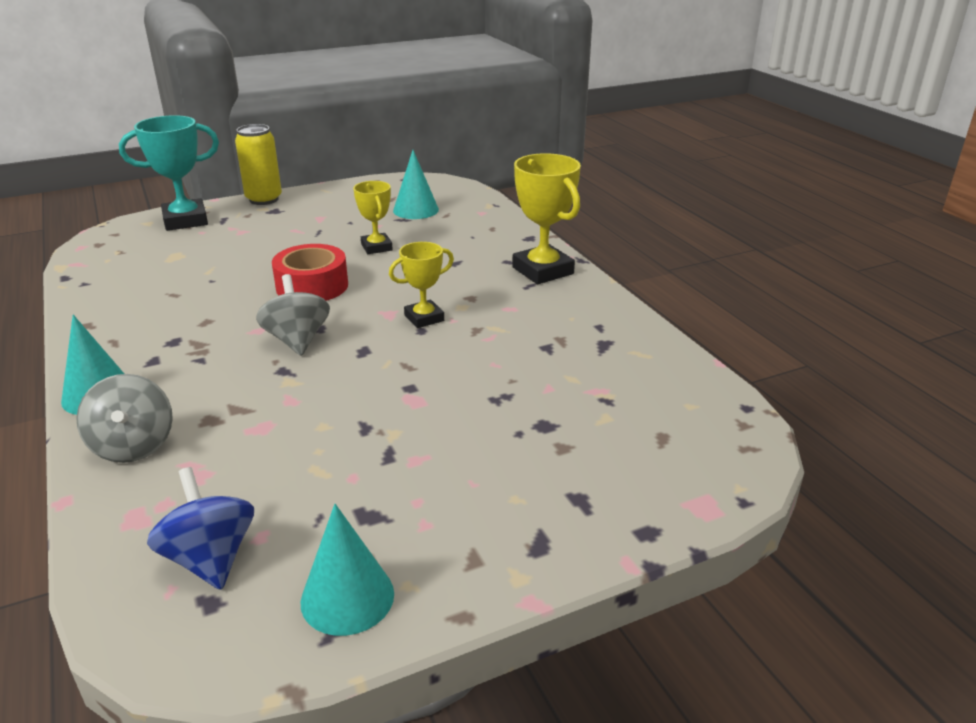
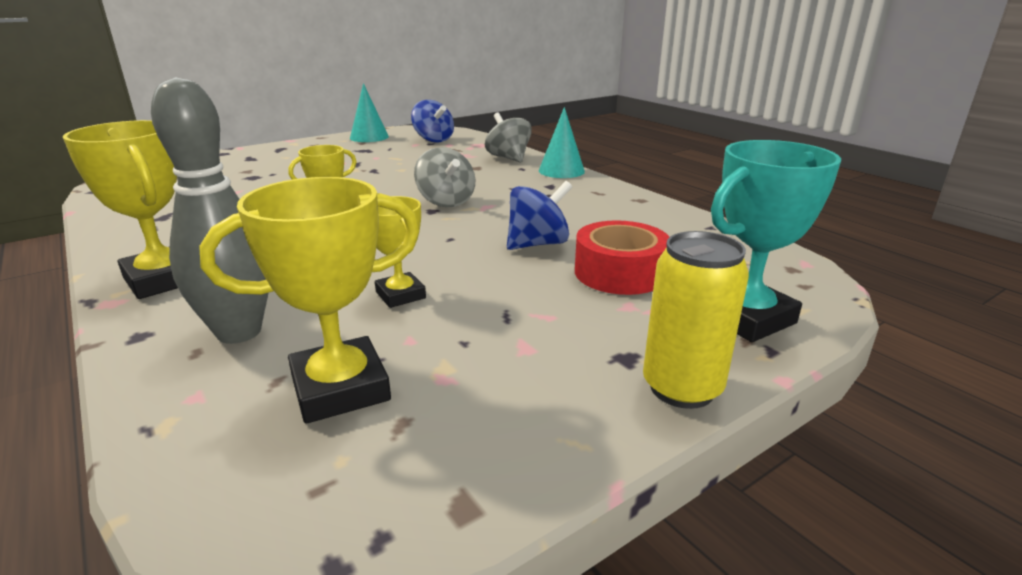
camera: 170 degrees right, 5 degrees down
(252, 278) = (537, 244): none -> blue spinning top
(312, 286) = (461, 241): red tape -> red tape (620, 273)
(416, 210) = (340, 388): turquoise cone -> yellow trophy
(473, 235) = (239, 332): none -> grey bowling pin

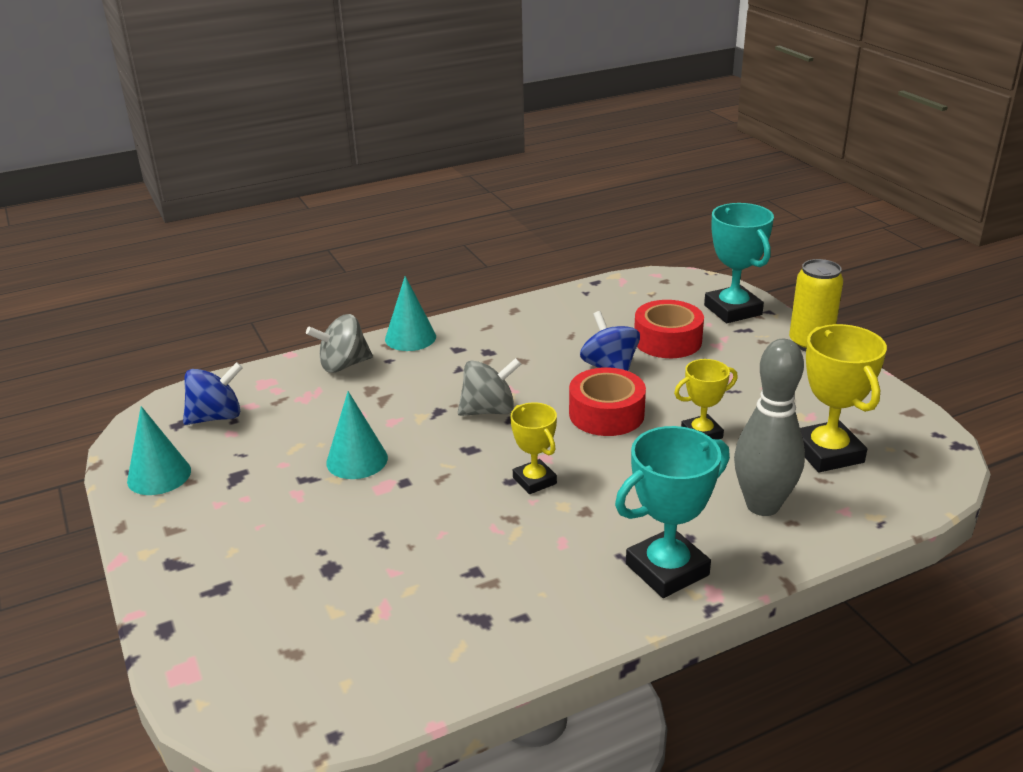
camera: 80 degrees left, 5 degrees up
(164, 279) = (667, 569): yellow trophy -> turquoise trophy
(376, 172) = (357, 460): none -> turquoise cone
(442, 246) = (606, 414): none -> red tape

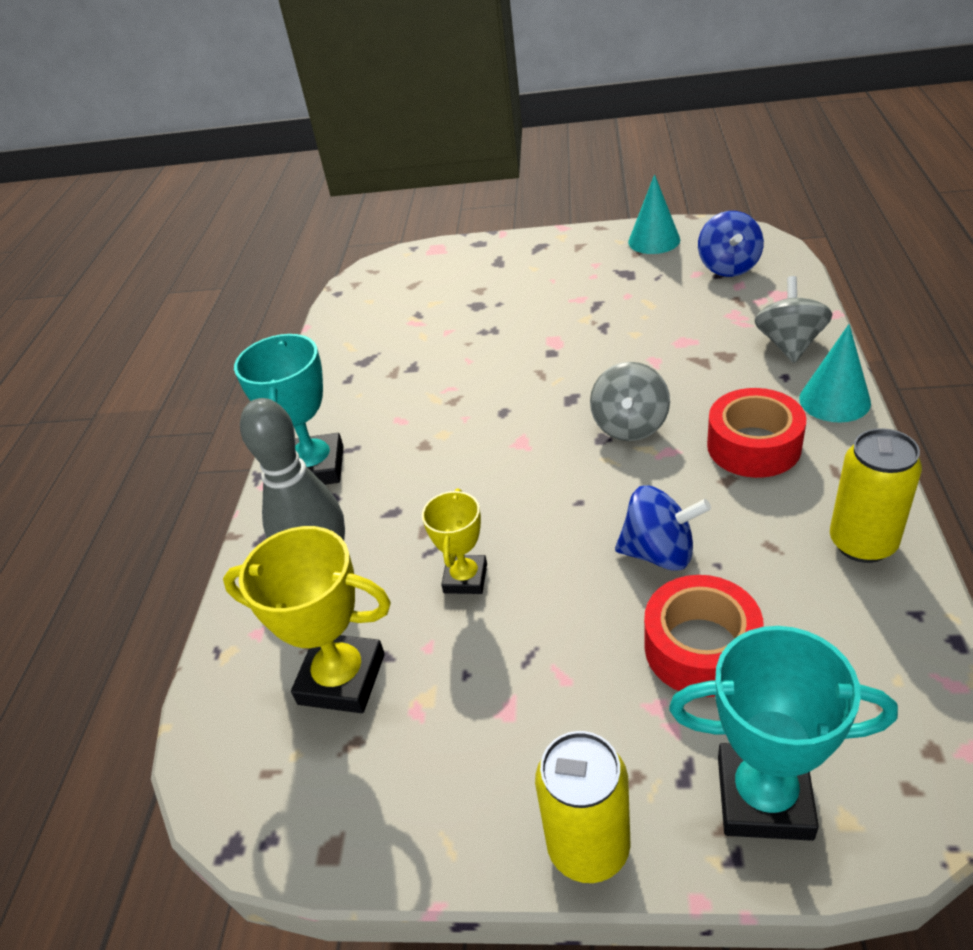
camera: 125 degrees right, 10 degrees up
(357, 460) = (603, 332): turquoise cone -> none
(534, 480) = (490, 426): yellow trophy -> none
(546, 311) = (862, 543): none -> yellow can
(606, 414) = (561, 512): red tape -> red tape (753, 446)

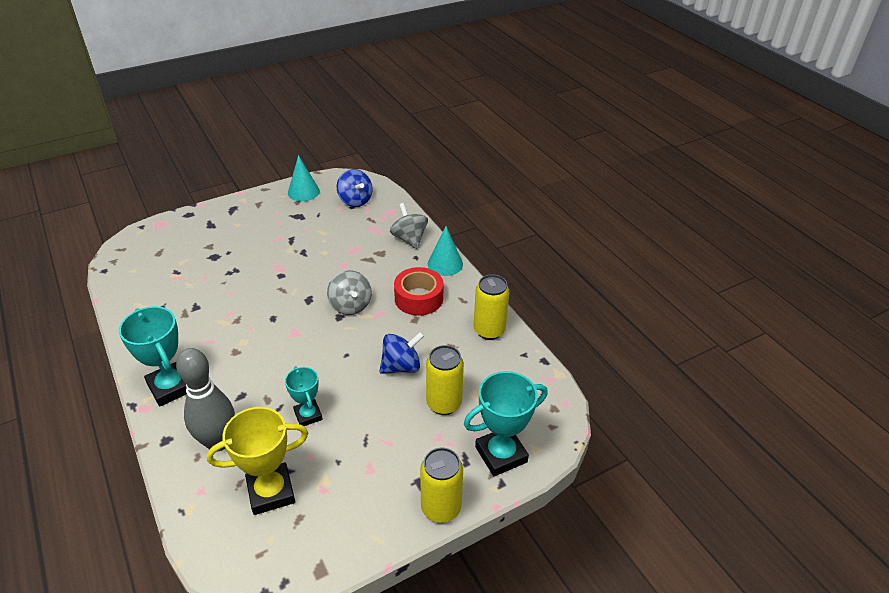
camera: 40 degrees left, 0 degrees up
(465, 578) = (308, 415): yellow trophy -> turquoise trophy
(701, 648) = (444, 403): red tape -> yellow can

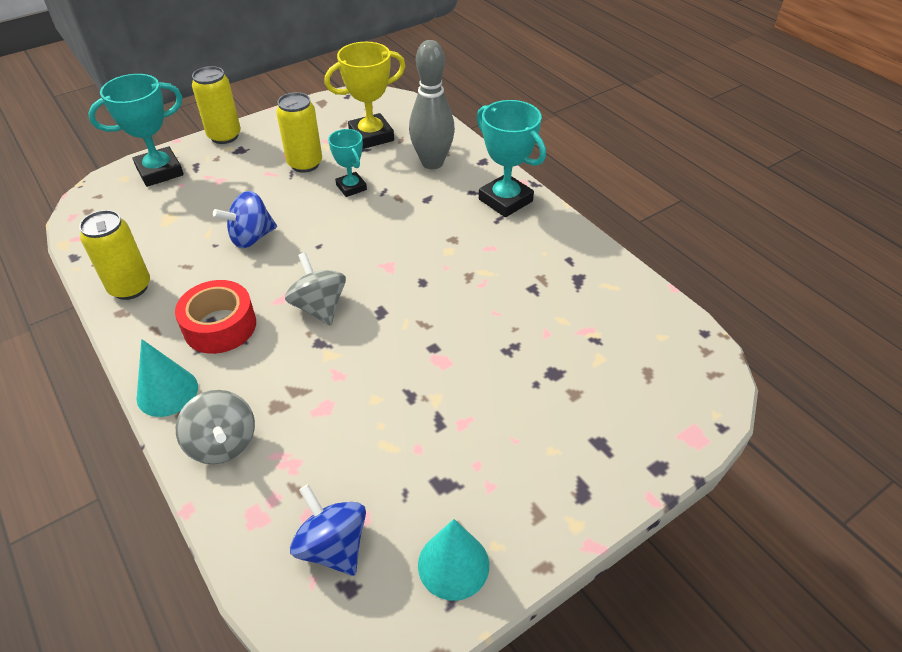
camera: 175 degrees right, 5 degrees up
(444, 403) = (207, 206): yellow can -> yellow can (305, 164)

